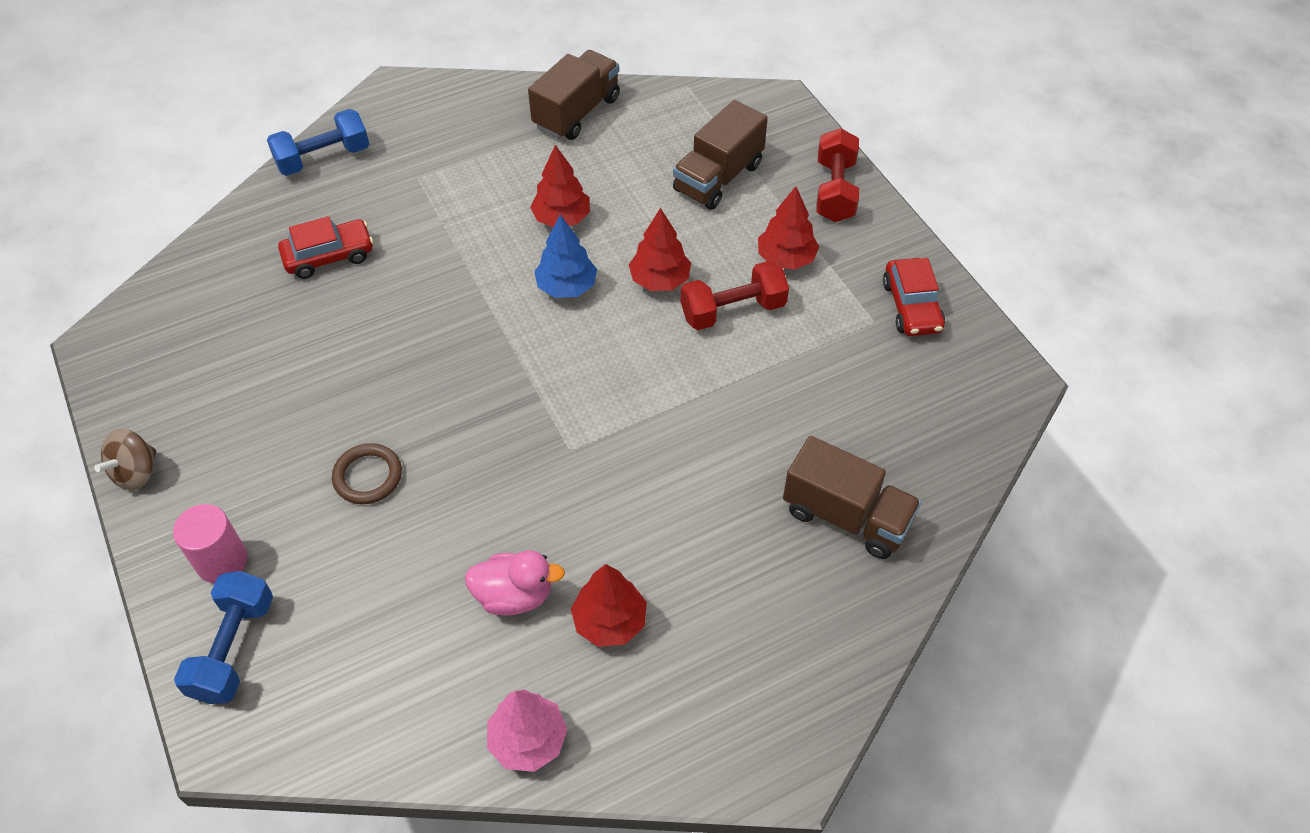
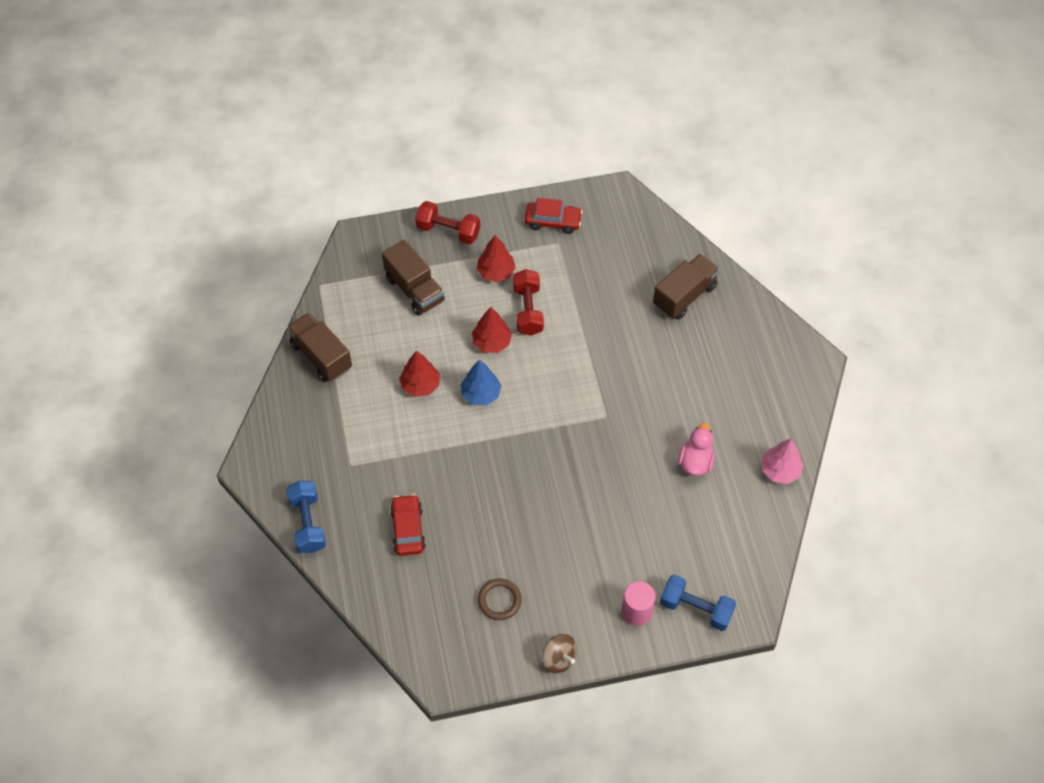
camera: 75 degrees left, 5 degrees up
(368, 476) = (597, 526): brown ring -> brown ring (499, 600)
(610, 621) = (721, 419): red tree -> none

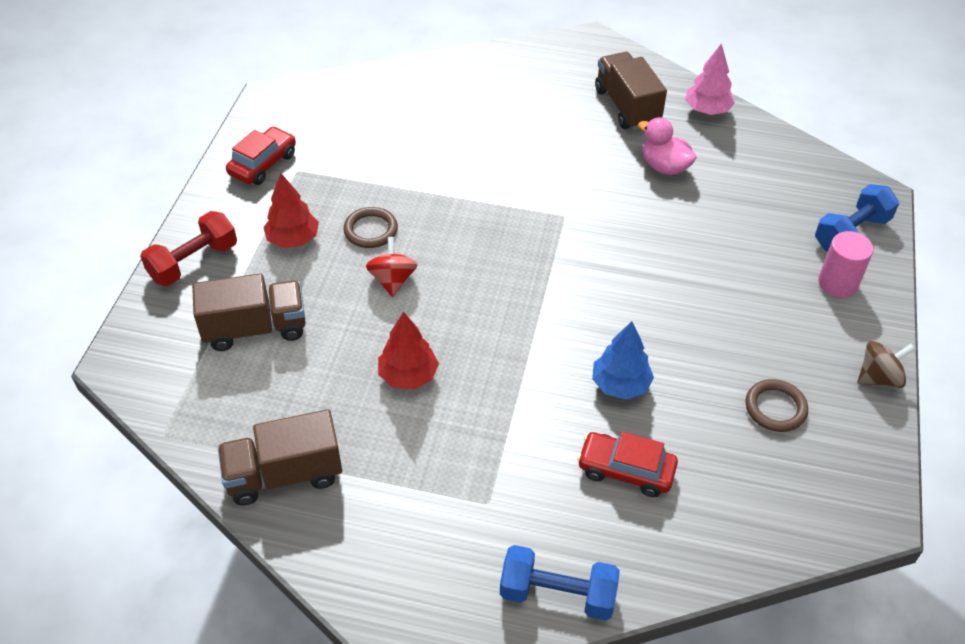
camera: 65 degrees left, 10 degrees down
(481, 394) = (462, 318): blue tree -> blue tree (620, 384)
(491, 342) = (392, 280): red tree -> red spinning top
(528, 310) = (371, 230): red dumbbell -> brown ring
(684, 296) = (446, 99): brown truck -> brown truck (627, 106)

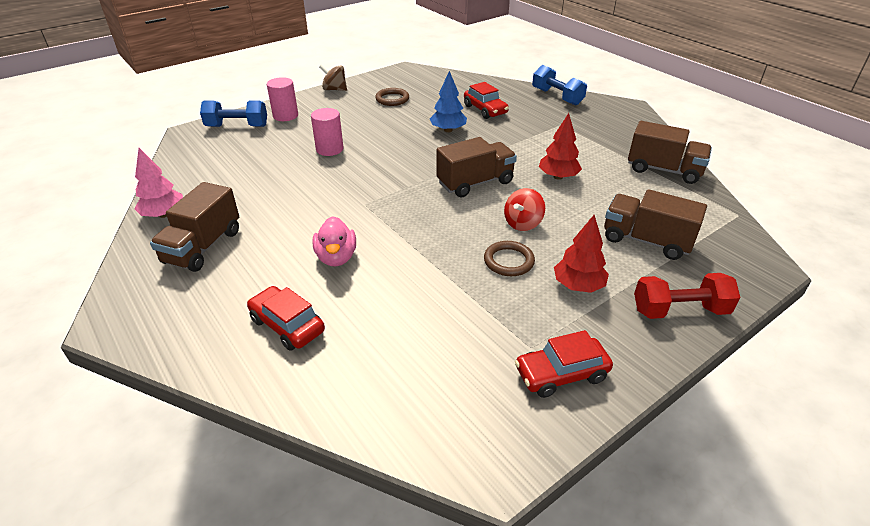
camera: 140 degrees left, 10 degrees down
(479, 96) = (287, 325): none -> red car
(490, 308) = (475, 183): none -> brown truck
(664, 167) = (258, 198): pink duck -> pink duck (336, 257)
(701, 262) = (329, 149): none -> pink cylinder

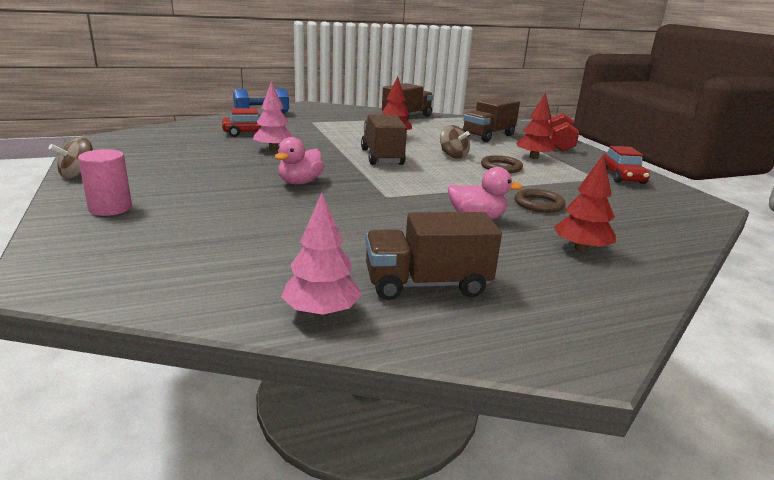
camera: 75 degrees left, 15 degrees down
(203, 247) = (427, 284): brown truck -> brown truck turned 135 degrees clockwise
(237, 126) = (89, 241): blue dumbbell -> none
(287, 325) = (581, 249): red car -> red tree
(329, 149) = (249, 196): pink cylinder -> none
(372, 160) = (300, 182): none -> pink duck
(392, 99) = (164, 156): brown ring -> brown ring (539, 204)
(448, 130) = (273, 149): blue tree -> pink tree
(522, 223) = (453, 156): red spinning top -> brown spinning top

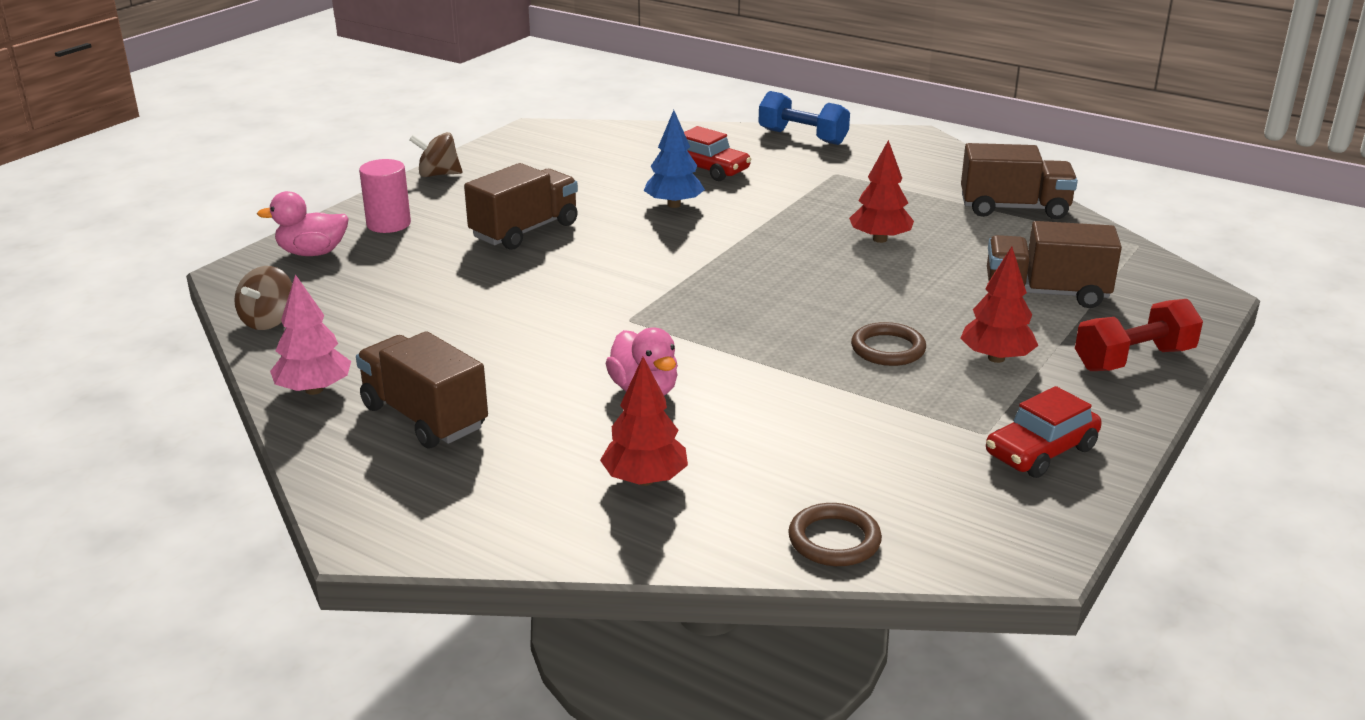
camera: 55 degrees right, 5 degrees up
(273, 149) = (674, 205): pink tree -> blue tree
(300, 182) = (590, 262): pink duck -> pink duck (312, 253)
(382, 157) = (769, 266): brown truck -> brown truck (525, 231)
(453, 156) = (873, 303): brown spinning top -> brown spinning top (269, 321)
(539, 204) = (768, 415): brown ring -> brown ring (834, 540)

